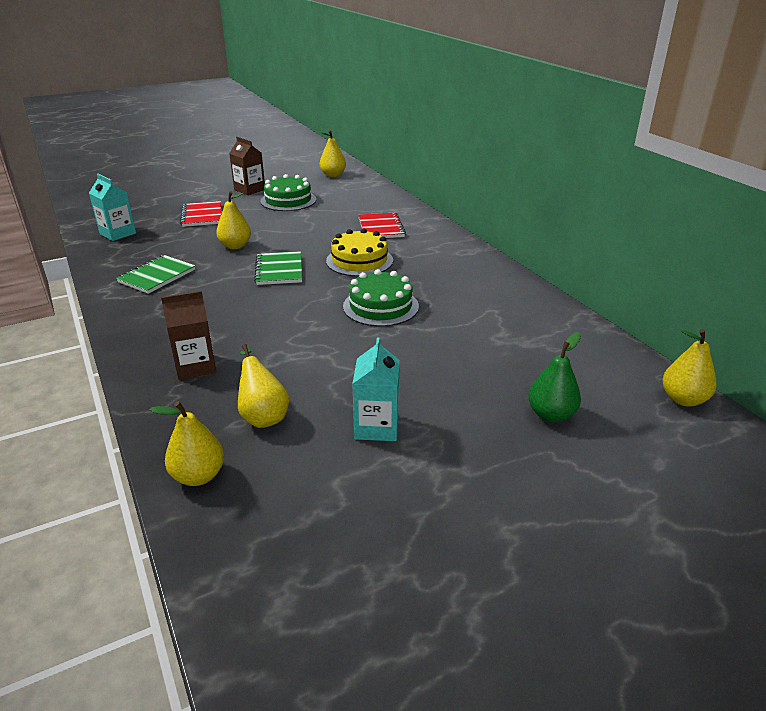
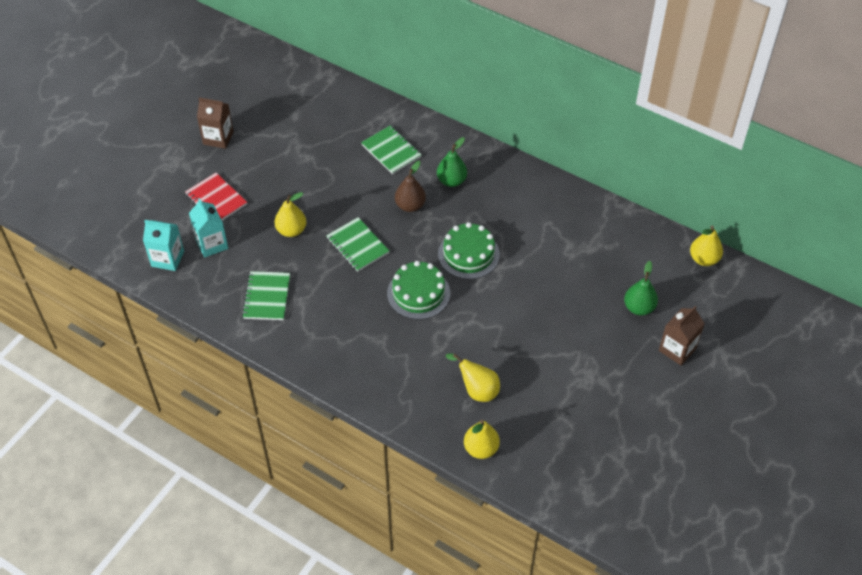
camera: 30 degrees left, 20 degrees up
(195, 366) = (395, 372): brown carton -> brown carton (677, 349)
(288, 200) = (273, 141): green cake -> green cake (418, 293)
(333, 175) = (276, 78): yellow pear -> none
(359, 260) = (410, 205): yellow cake -> brown pear
(377, 427) = (549, 365): turquoise carton -> turquoise carton (212, 244)
(381, 228) = (391, 151): red notebook -> green notebook
(417, 257) = (451, 181): none -> green pear

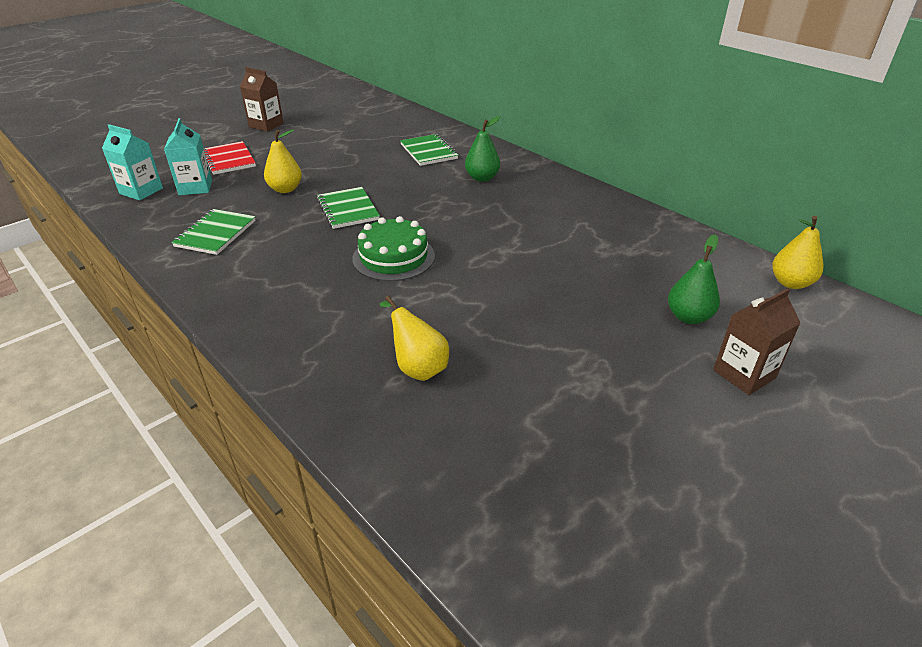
camera: 15 degrees right, 15 degrees down
(410, 205) = (426, 189): brown pear -> none
(468, 254) = (473, 234): green cake -> none
(481, 449) = (386, 443): yellow pear -> none

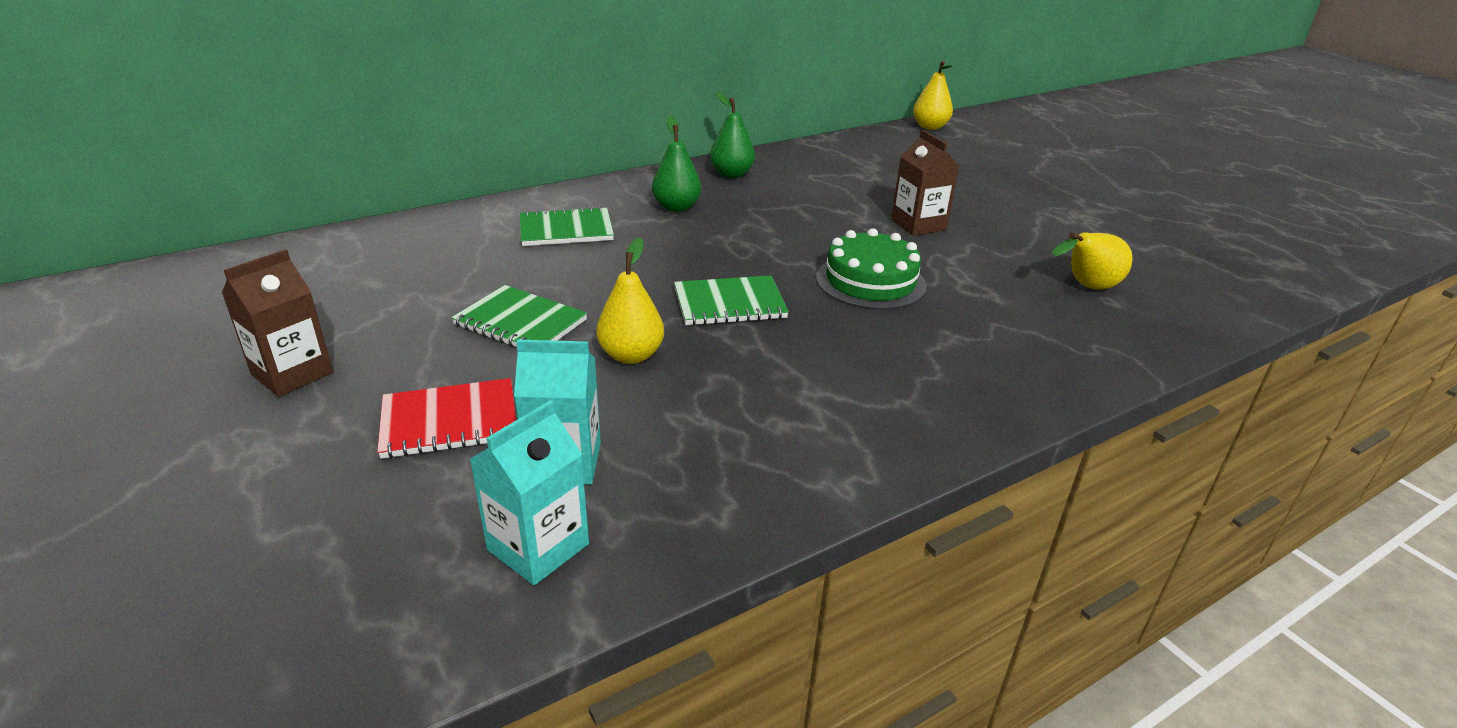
camera: 80 degrees left, 5 degrees down
(216, 234) = (772, 428): green notebook -> green notebook (520, 322)
(688, 317) = (982, 167): green pear -> green pear (731, 174)
(744, 374) = (1055, 166): brown carton -> brown carton (918, 225)

